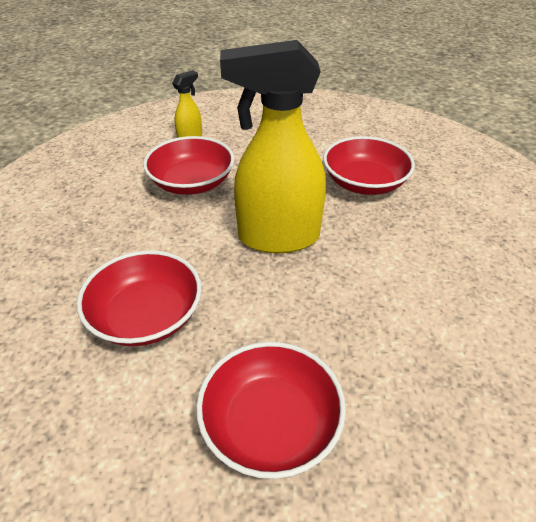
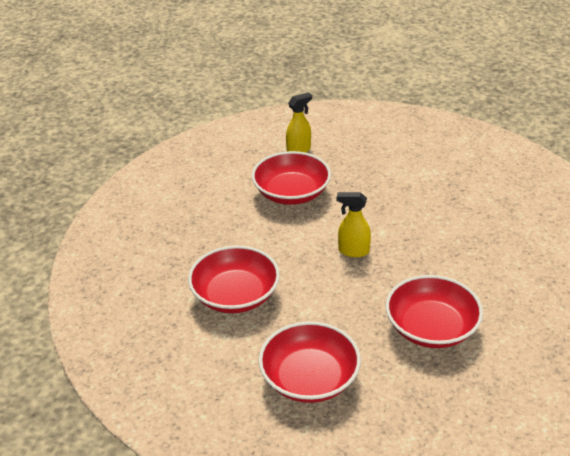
camera: 15 degrees right, 5 degrees down
(277, 237) = (353, 251): yellow spray bottle -> yellow spray bottle, size x0.45
(364, 182) = (448, 213): red bowl -> red bowl (431, 328)

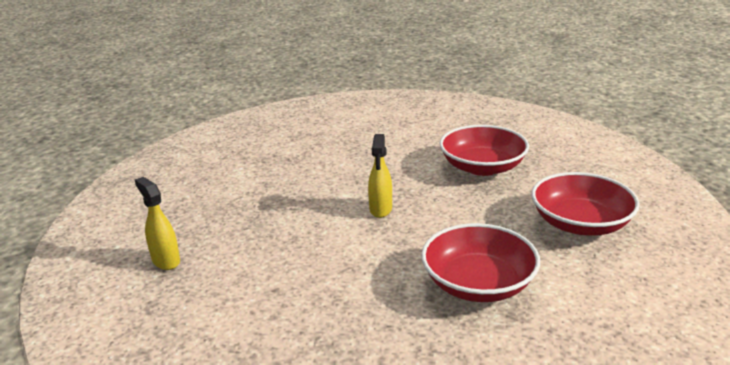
camera: 95 degrees left, 10 degrees down
(291, 193) = (267, 259): red bowl -> none

